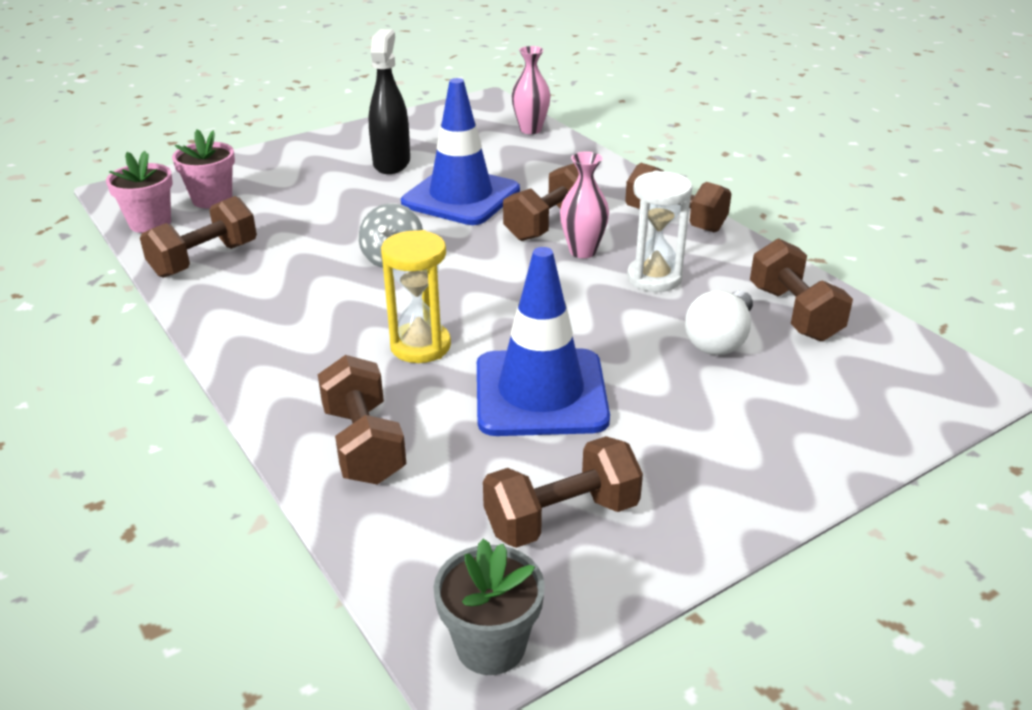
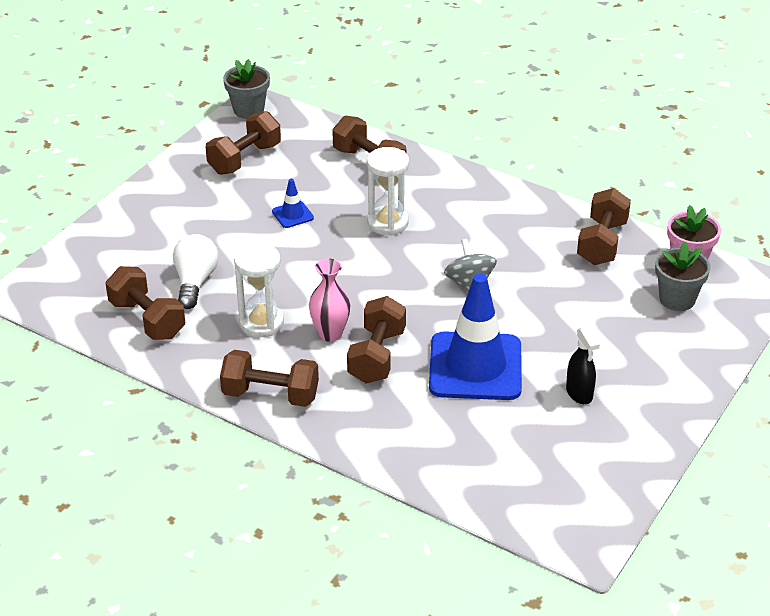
camera: 155 degrees right, 5 degrees up
(212, 199) = (677, 299): pink flower pot -> grey flower pot
(392, 163) = (579, 393): black spray bottle -> black spray bottle, size x0.63
(420, 346) = (387, 223): yellow hourglass -> white hourglass
(530, 130) = (489, 498): pink vase -> none
(540, 393) = (292, 215): blue traffic cone -> blue traffic cone, size x0.42

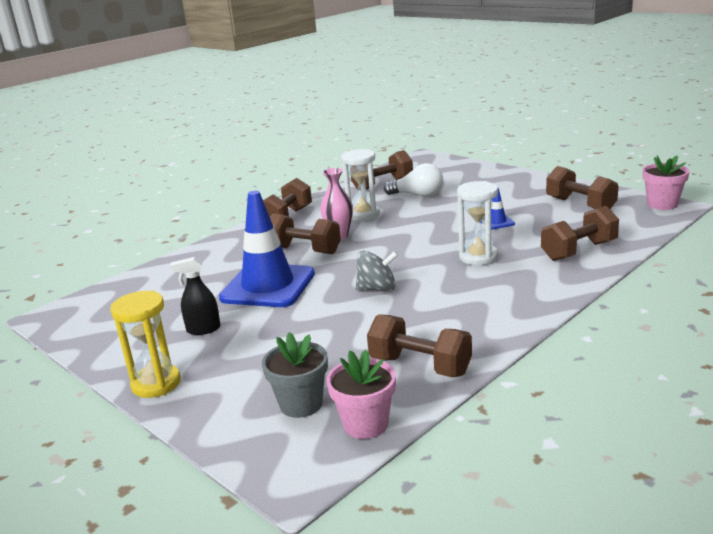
camera: 105 degrees right, 15 degrees down
(248, 110) = (662, 204): grey flower pot -> pink flower pot
(681, 397) = (156, 384): none -> yellow hourglass

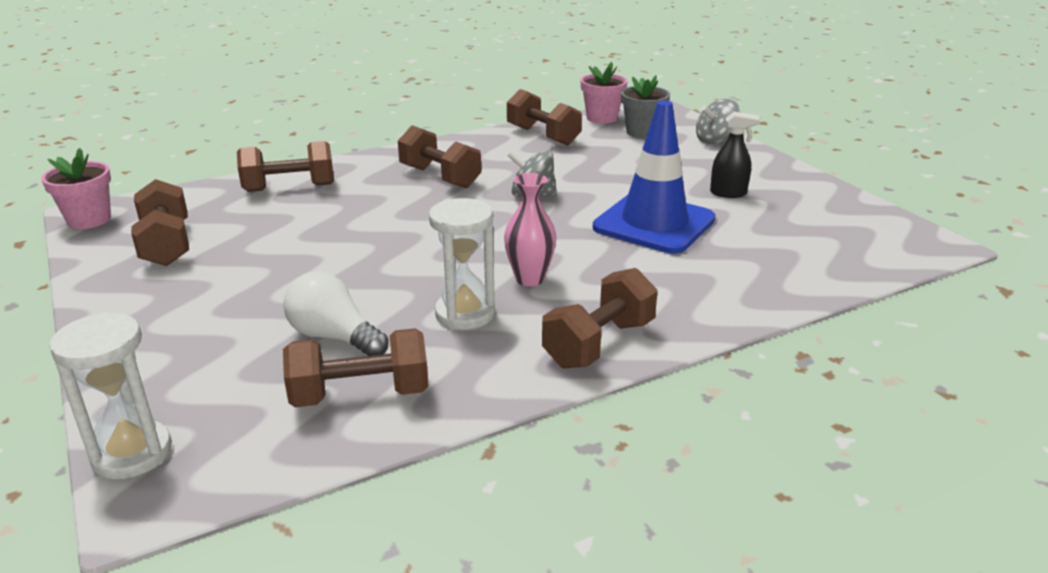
camera: 165 degrees left, 5 degrees up
(156, 384) = (762, 161): yellow hourglass -> none
(205, 411) = (715, 140): none -> grey spinning top
(304, 250) = (592, 264): brown dumbbell -> brown dumbbell (440, 177)
(478, 257) = (394, 204): white hourglass -> white hourglass (132, 453)
(496, 222) = (306, 245): blue traffic cone -> none

